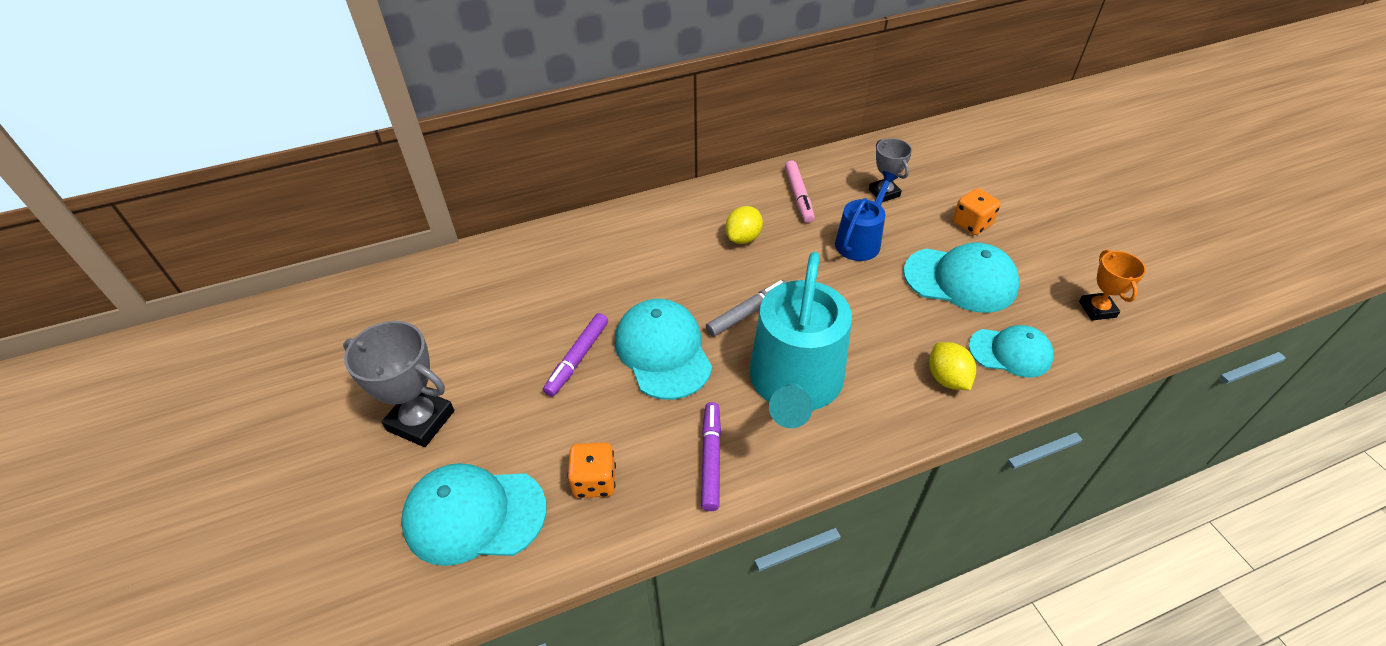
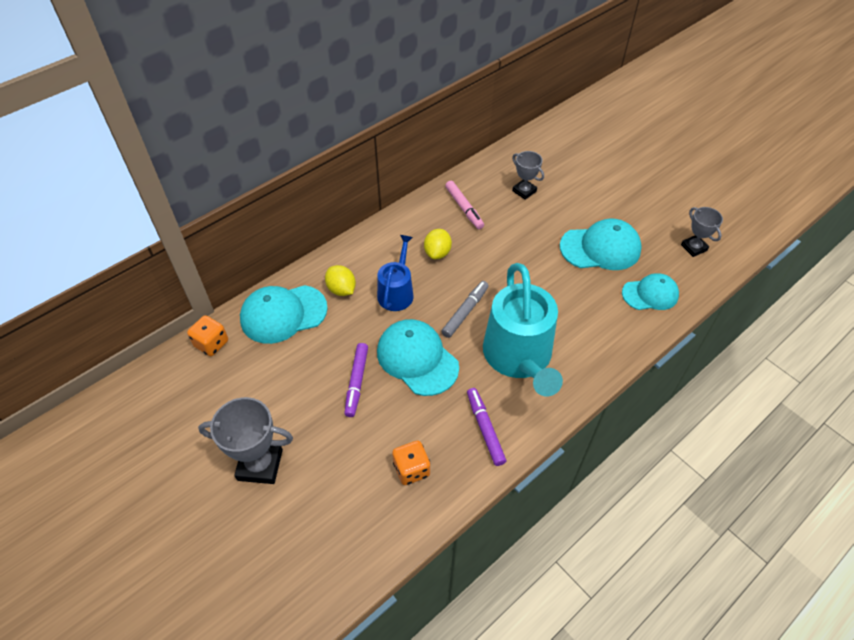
camera: 20 degrees left, 5 degrees up
(474, 515) = (337, 521): turquoise cap -> turquoise cap (283, 314)
(860, 241) = (522, 235): blue watering can -> blue watering can (396, 292)
(947, 378) = (617, 324): yellow lemon -> yellow lemon (341, 289)
(971, 224) = (593, 202): orange dice -> orange dice (211, 344)
(1097, 309) = (693, 248): orange trophy -> grey trophy

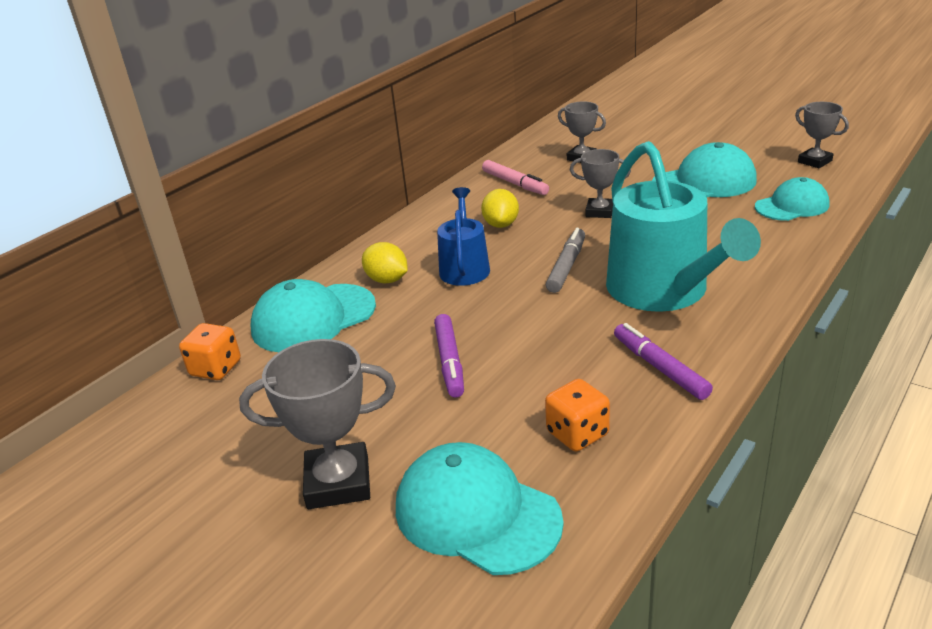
camera: 10 degrees left, 20 degrees down
(417, 359) = (525, 321): turquoise cap -> turquoise cap (476, 513)
(511, 259) = (599, 212): none -> grey trophy

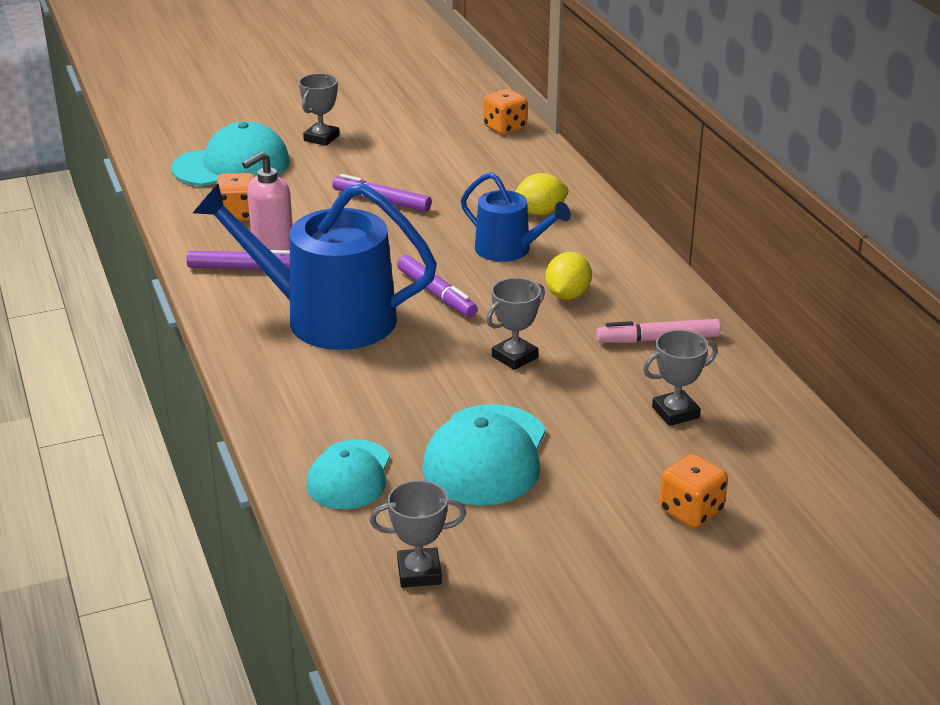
camera: 120 degrees right, 0 degrees up
(313, 318) = (522, 171): turquoise cap -> none
(338, 482) = (321, 138): grey trophy -> grey trophy, size x0.62
(501, 224) = (567, 295): yellow lemon -> yellow lemon turned 75 degrees clockwise
(566, 266) = (436, 294): grey marker -> purple marker
(606, 375) = (272, 247): none -> pink soap dispenser
(655, 131) = (691, 511): none -> orange dice
(663, 291) = (327, 318): turquoise watering can -> blue watering can

